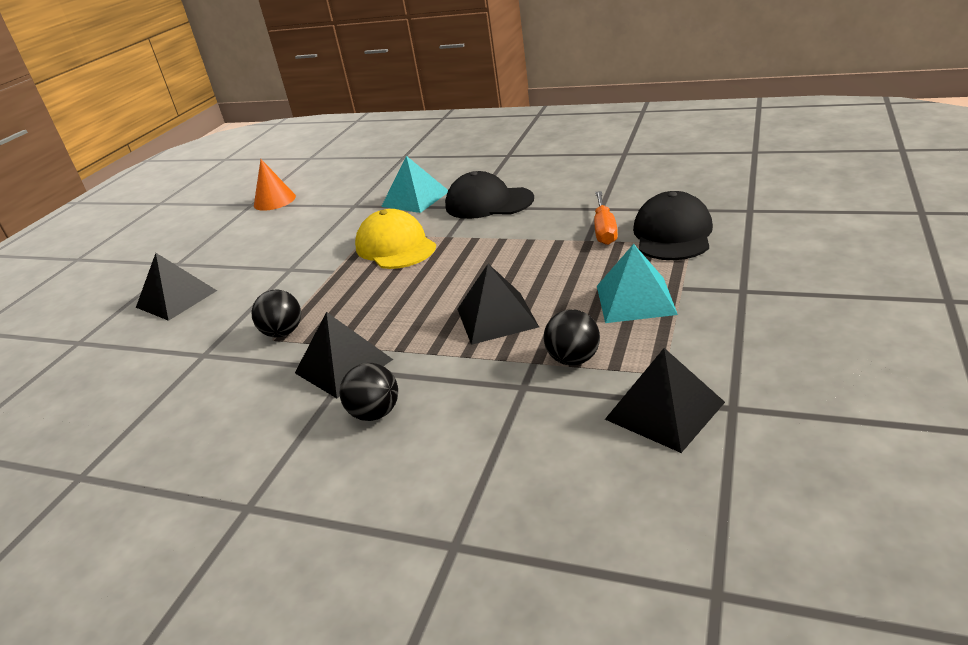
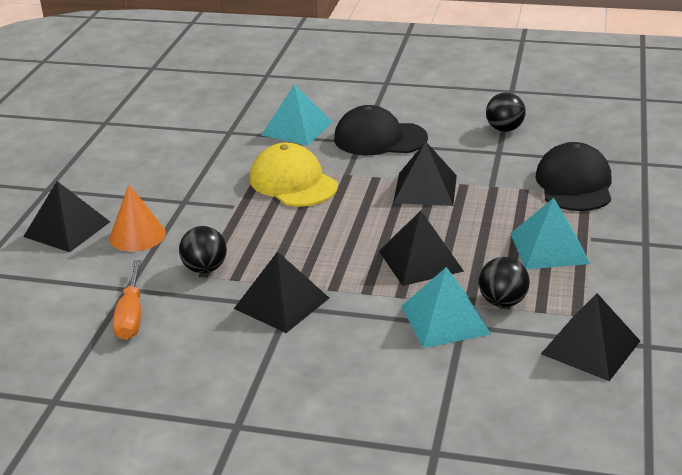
camera: 10 degrees left, 0 degrees up
(274, 201) = (131, 120): orange cone -> orange cone (137, 235)
(375, 413) = (329, 346): black ball -> black ball (504, 129)
(506, 380) = (445, 319): none -> turquoise pyramid
(520, 246) = (425, 189): none -> black pyramid
(604, 230) = (507, 176): orange screwdriver -> orange screwdriver (131, 315)

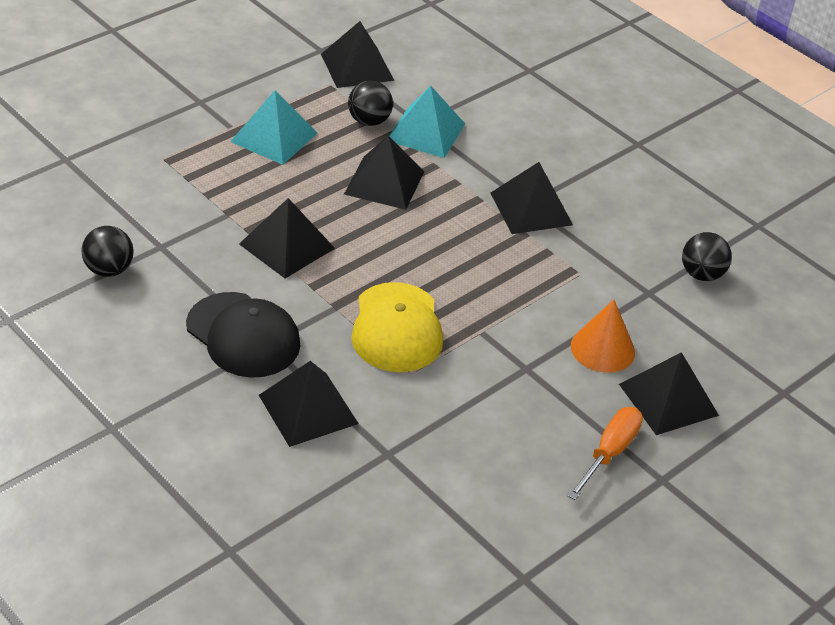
camera: 150 degrees left, 10 degrees up
(131, 315) = (660, 264): orange screwdriver -> orange screwdriver (609, 453)
(205, 269) = (567, 275): black ball -> black ball (701, 274)
(297, 128) = (308, 409): turquoise pyramid -> black pyramid
(574, 184) = (158, 175): black cap -> none

